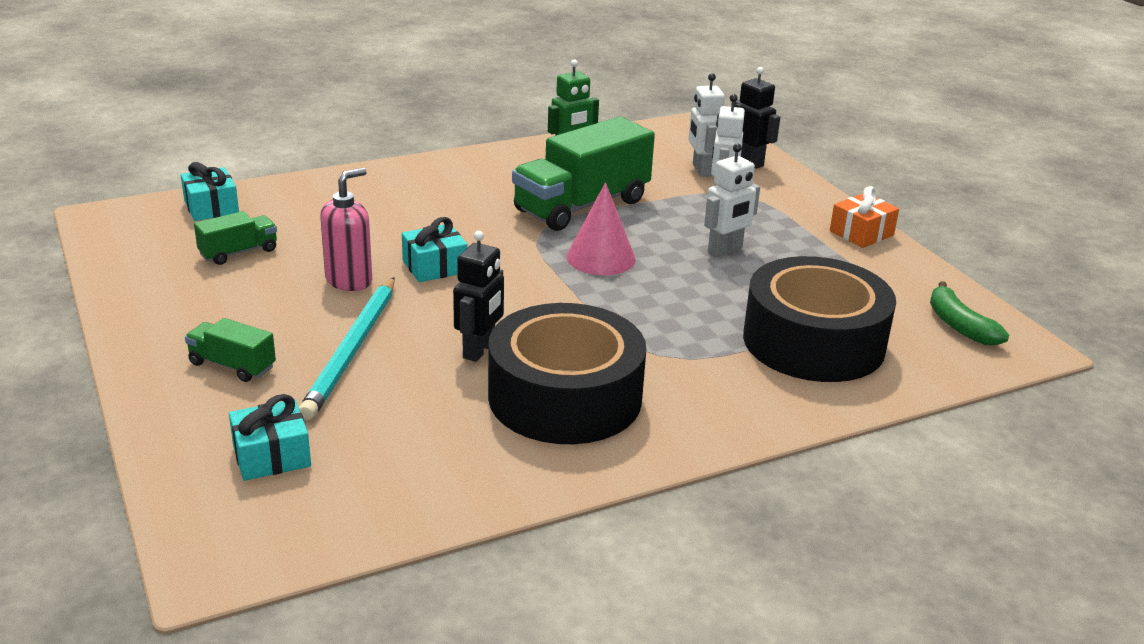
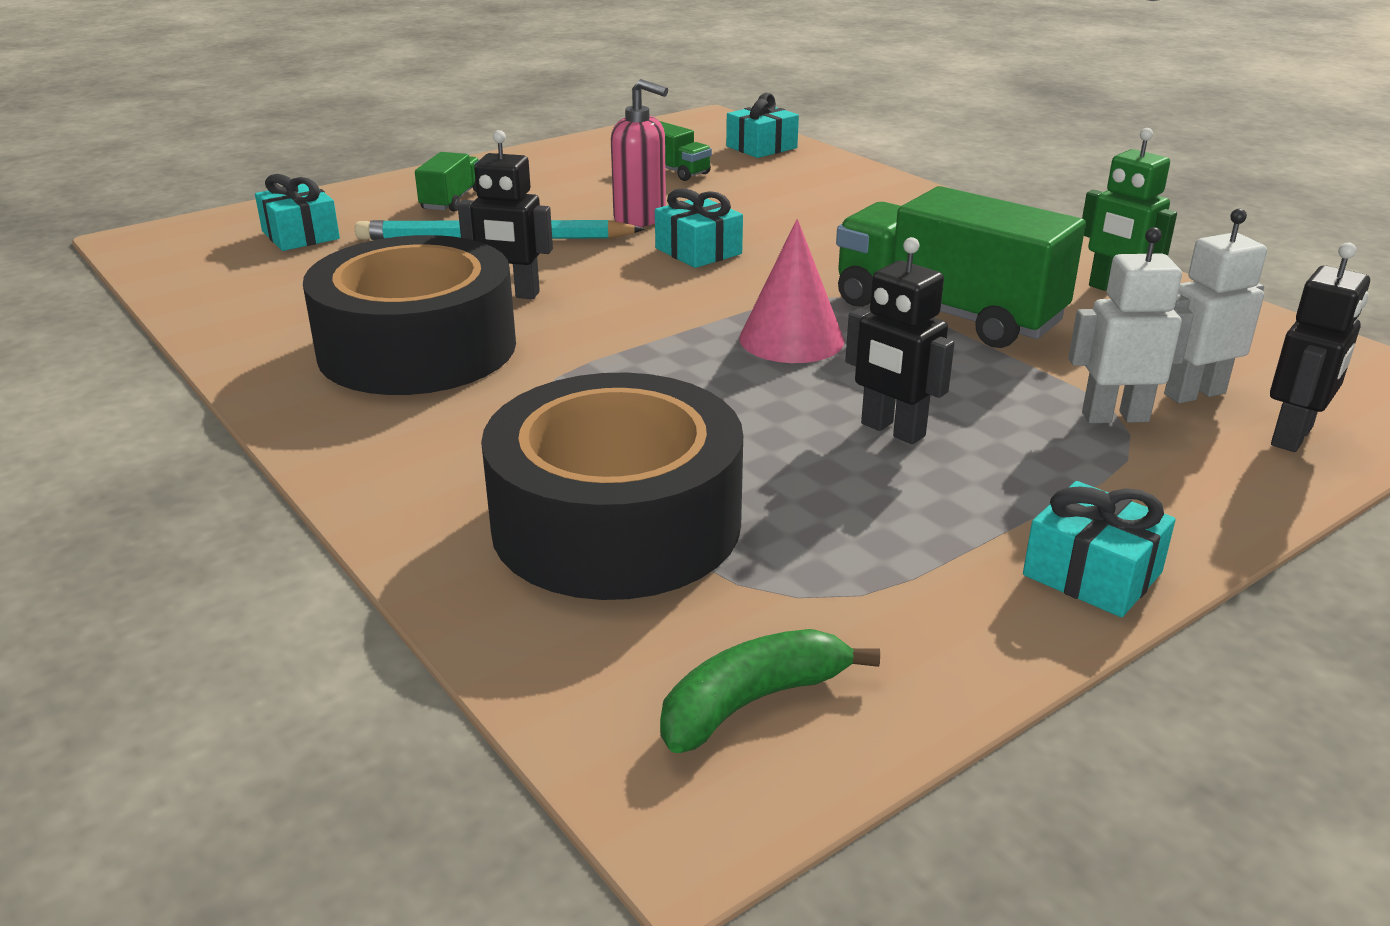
camera: 80 degrees right, 0 degrees up
(725, 250) = (892, 430): white robot -> black robot
(861, 233) = (1092, 574): orange gift -> turquoise gift

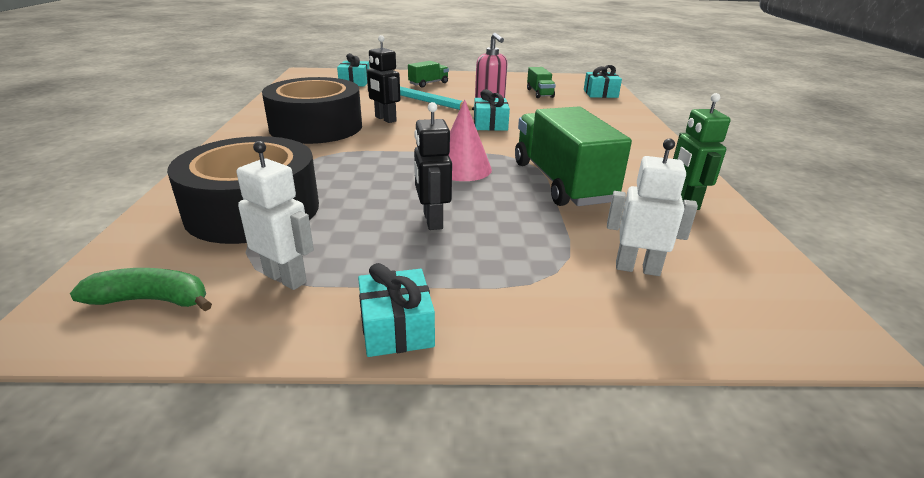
camera: 35 degrees right, 0 degrees up
(1114, 417) = (562, 260): white robot -> white robot (286, 278)
(1293, 437) = (663, 318): black robot -> none

